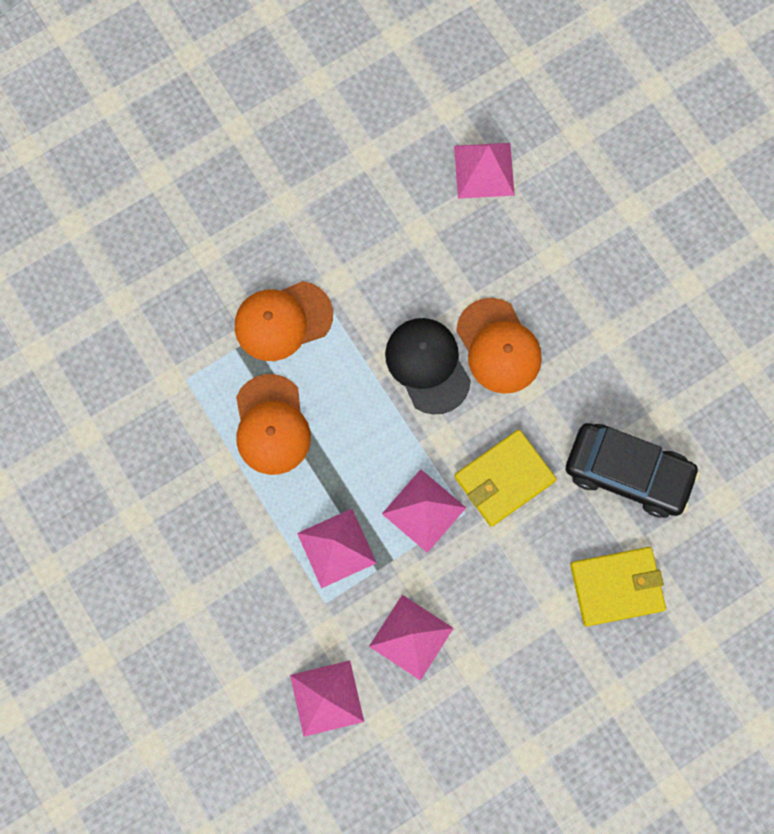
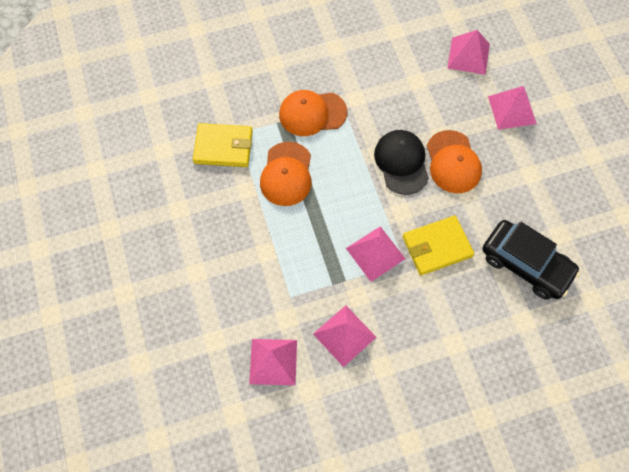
camera: 15 degrees right, 10 degrees down
(336, 547) = (308, 262): pink pyramid -> pink pyramid (512, 110)
(617, 586) = (501, 339): yellow wallet -> yellow wallet (223, 147)

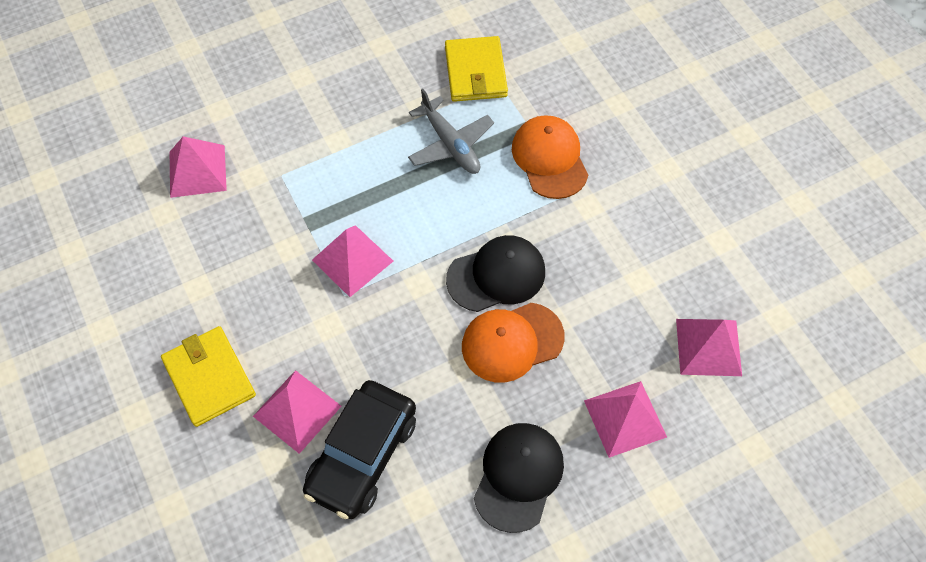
camera: 80 degrees right, 5 degrees down
(286, 174) = (450, 144): orange cap -> grey plane
(344, 335) = (236, 240): pink pyramid -> pink pyramid (297, 411)
(437, 247) = (373, 334): yellow wallet -> yellow wallet (209, 377)
(546, 175) = (518, 476): none -> black cap

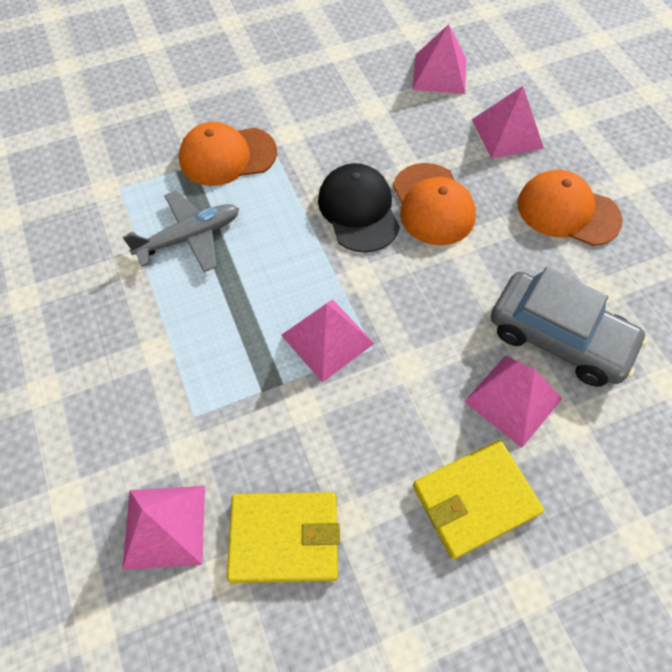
camera: 85 degrees left, 0 degrees up
(362, 455) = (558, 337): black car -> grey car
(475, 72) = (97, 207): yellow wallet -> yellow wallet (284, 537)
(518, 476) = (567, 211): black cap -> orange cap

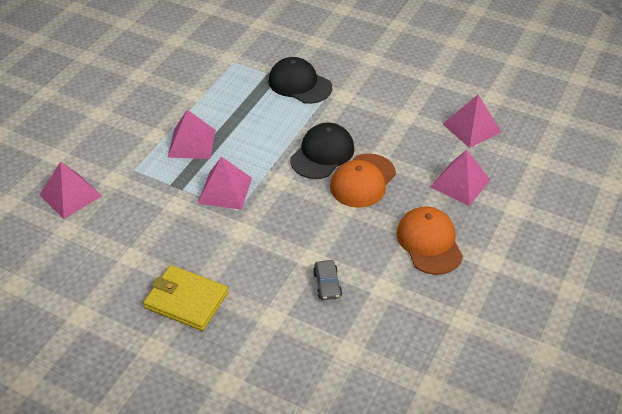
camera: 50 degrees right, 15 degrees down
(190, 237) = (232, 104): grey plane -> none
(227, 156) = (299, 84): orange cap -> black cap
(284, 537) = (101, 239): yellow wallet -> none
(513, 400) = (263, 285): pink pyramid -> pink pyramid (192, 143)
(558, 337) = (327, 284): grey car -> grey car, size x0.45

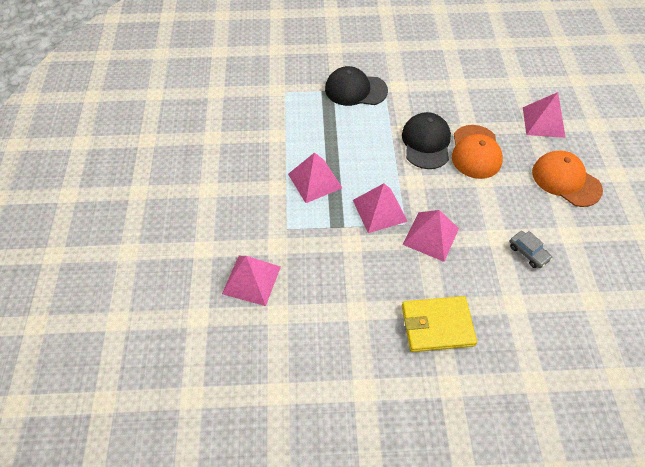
camera: 30 degrees left, 10 degrees up
(471, 128) = (511, 73): pink pyramid -> pink pyramid (431, 236)

